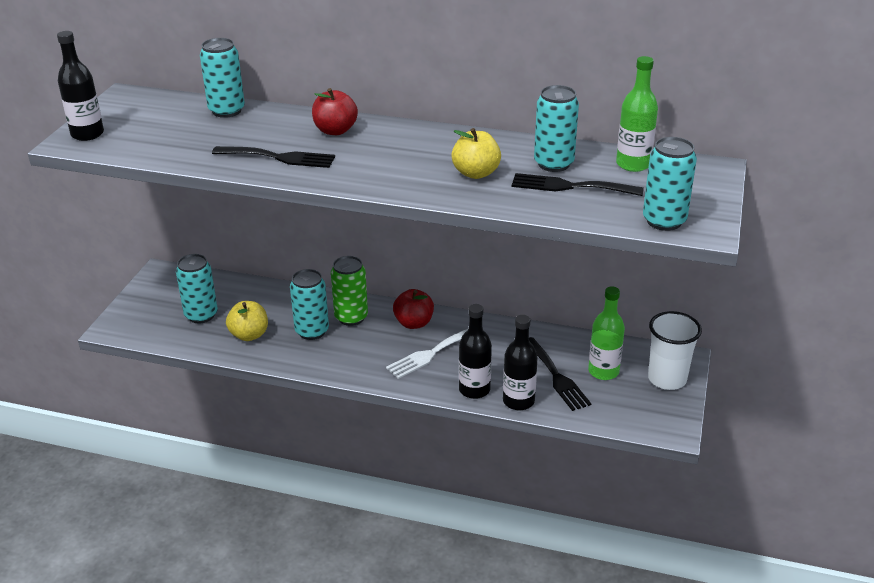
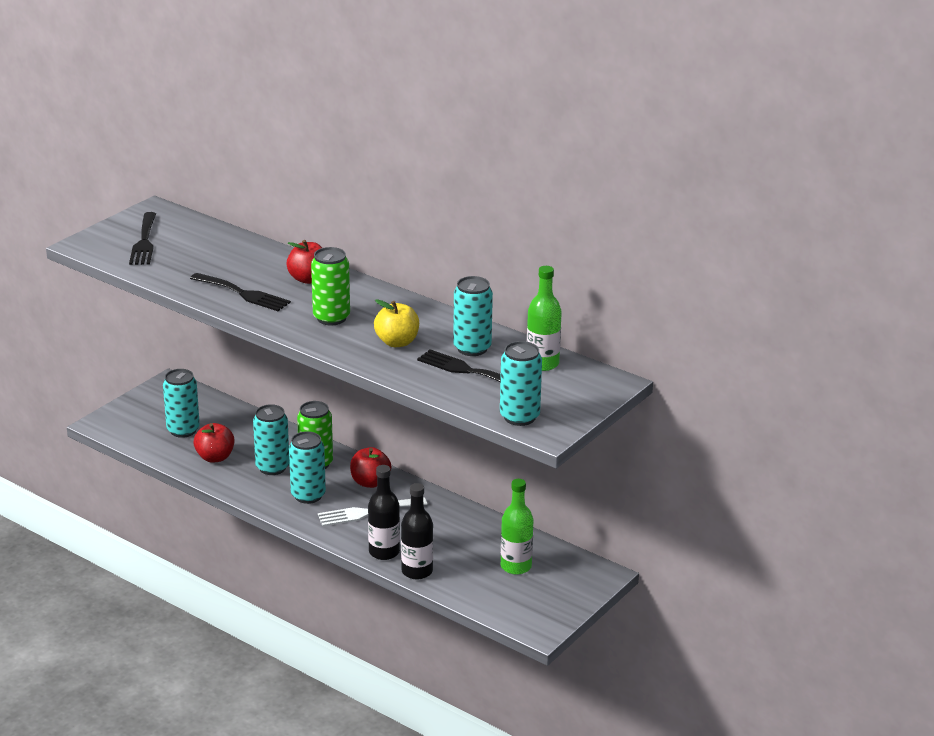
camera: 20 degrees right, 5 degrees down
(87, 134) = (102, 240): black bottle -> none
(226, 111) = (230, 241): turquoise can -> turquoise can (308, 495)
(249, 335) = (215, 457): yellow apple -> red apple
(389, 163) = (331, 318): none -> green can
(556, 377) = (468, 560): black fork -> black fork (144, 242)
(667, 379) = (571, 587): white cup -> none

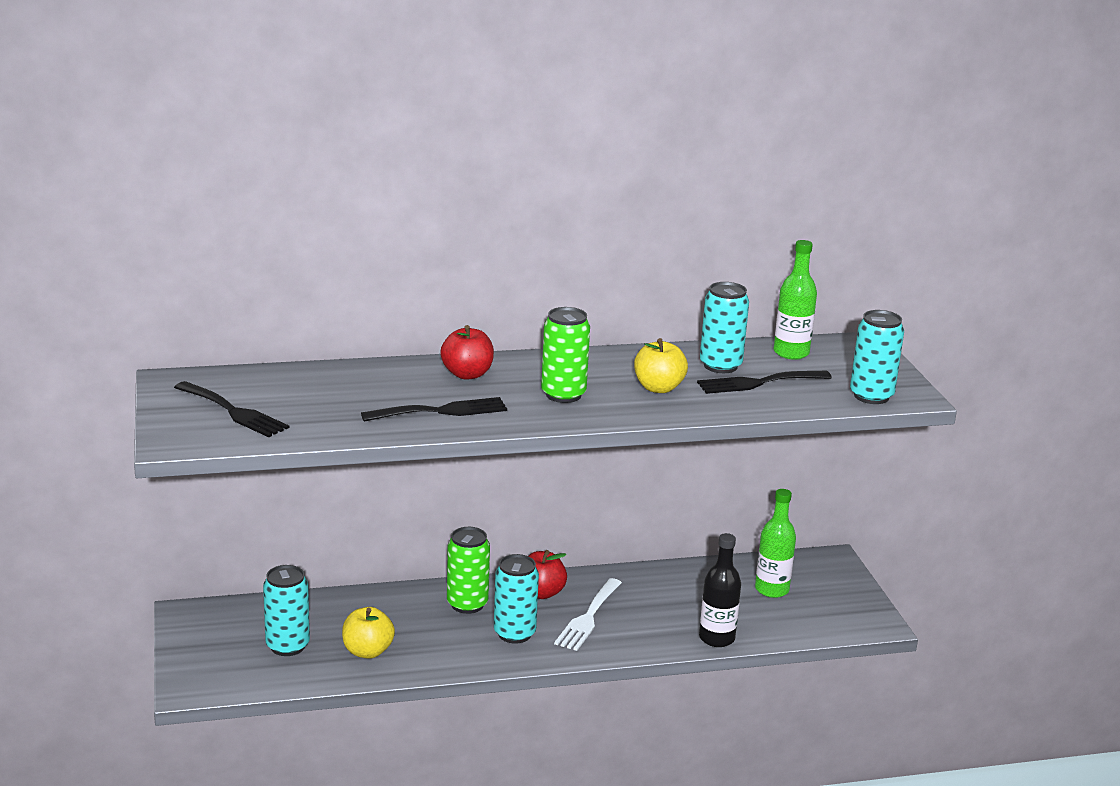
camera: 50 degrees left, 5 degrees down
(215, 457) = (367, 651): red apple -> yellow apple
(272, 467) = (437, 629): turquoise can -> none
(384, 552) = (664, 640): black bottle -> none

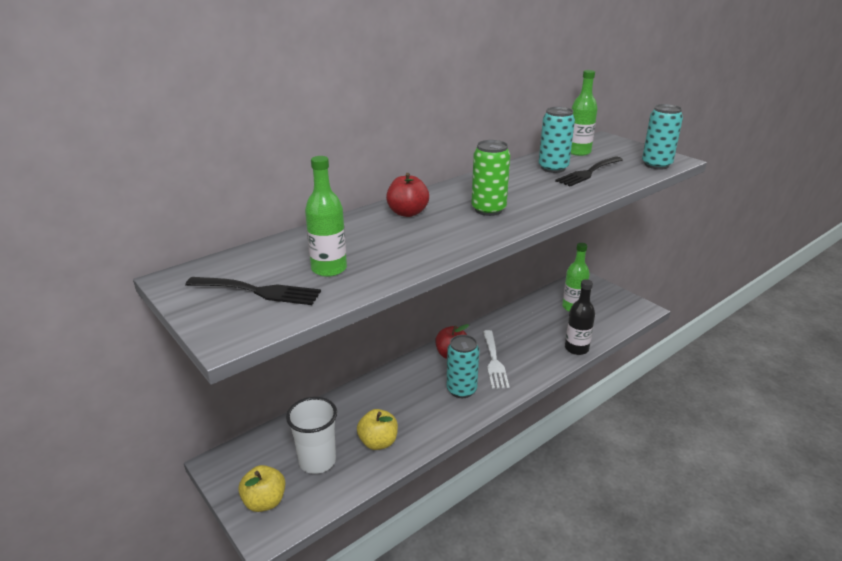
camera: 25 degrees left, 5 degrees up
(287, 646) = (317, 461): turquoise can -> white cup
(319, 409) = (329, 269): none -> green bottle
(442, 411) = (423, 244): black fork -> none
(467, 604) = (414, 380): green can -> none
(658, 388) = (539, 190): yellow apple -> yellow apple (264, 502)

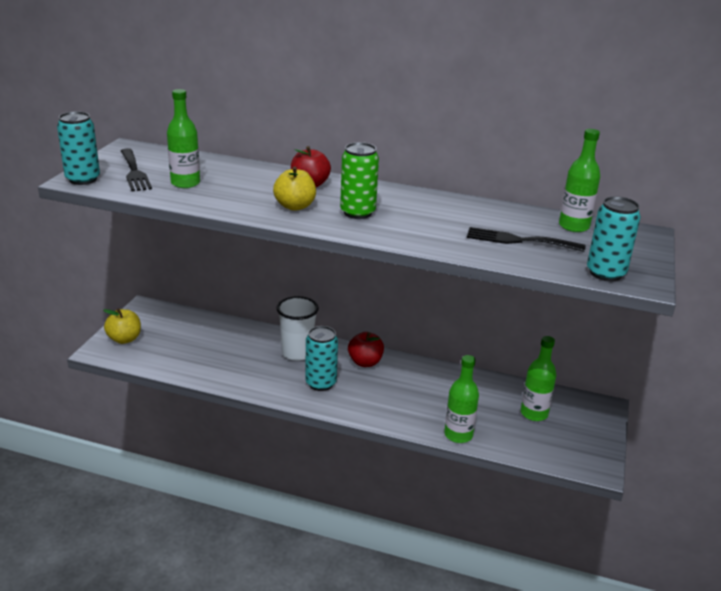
camera: 55 degrees right, 0 degrees up
(317, 461) = (178, 344): white cup -> white cup (297, 353)
(378, 442) = (219, 364): yellow apple -> yellow apple (295, 206)
(494, 362) = (380, 389): white fork -> none
(553, 168) = (503, 222): turquoise can -> turquoise can (83, 179)
(576, 348) = (458, 435): black bottle -> green bottle

